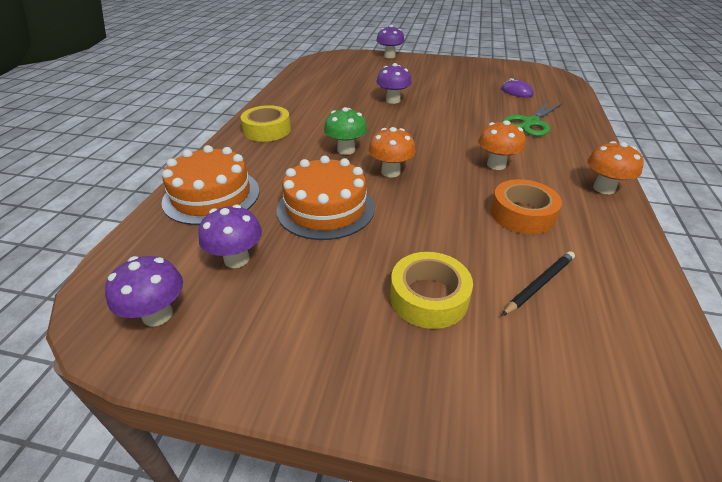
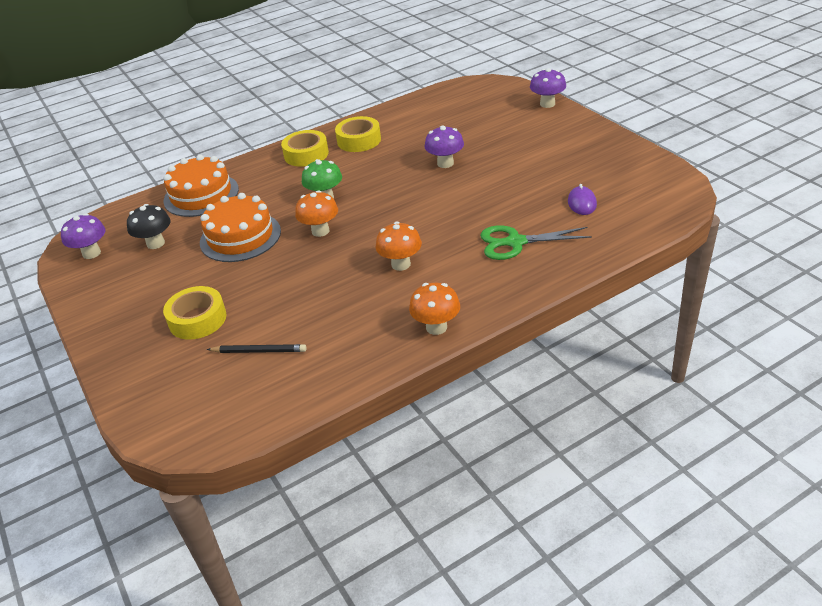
camera: 50 degrees right, 0 degrees up
(236, 259) = (155, 243): purple mushroom -> black mushroom
(297, 108) = (359, 140): none -> yellow tape
(522, 214) = (338, 309): orange tape -> none

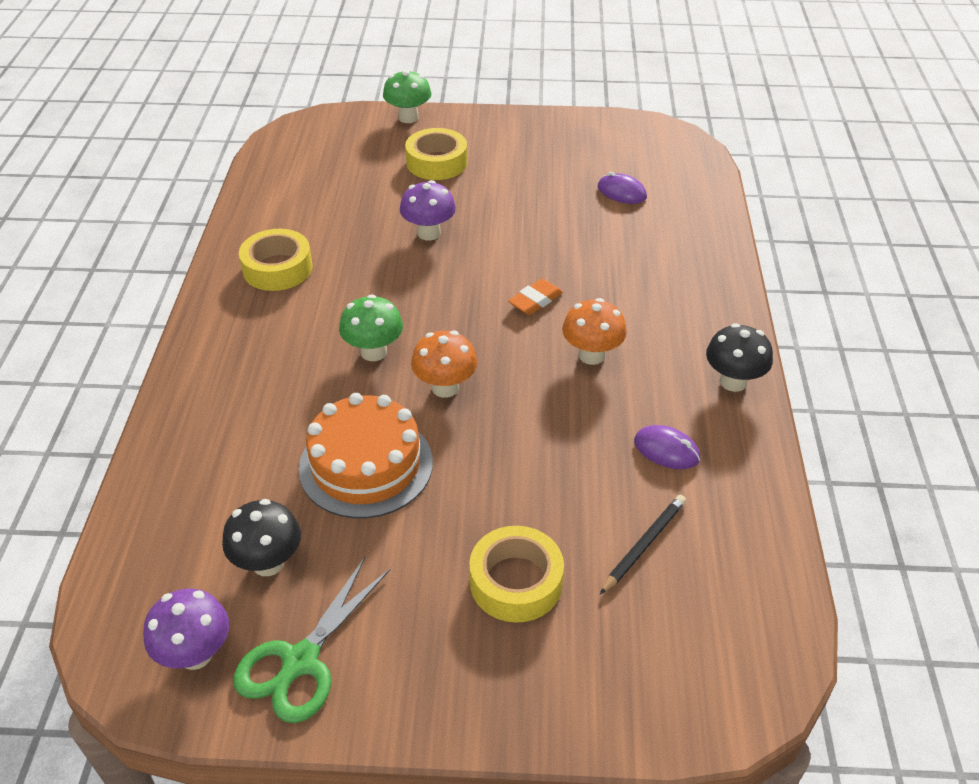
camera: 60 degrees left, 5 degrees up
(201, 195) = (199, 464): orange cake -> none
(306, 154) = (243, 324): yellow tape -> yellow tape (436, 162)
(345, 327) = (666, 450): none -> purple mouse
(428, 224) = (535, 301): none -> orange eraser
(436, 327) = (733, 381): orange mushroom -> black mushroom
(515, 242) = (641, 262): green scissors -> green scissors (300, 662)
(547, 104) = (408, 117): purple mushroom -> green mushroom

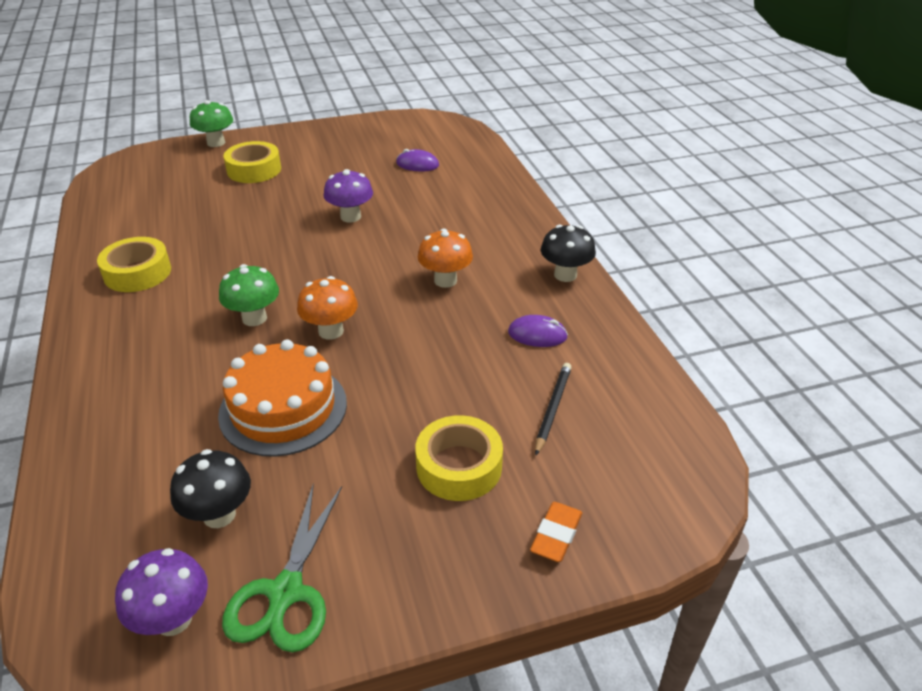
camera: 20 degrees left, 5 degrees down
(429, 233) = (268, 221): purple mushroom -> purple mushroom (350, 217)
(535, 301) = (381, 251): orange eraser -> orange eraser (556, 535)

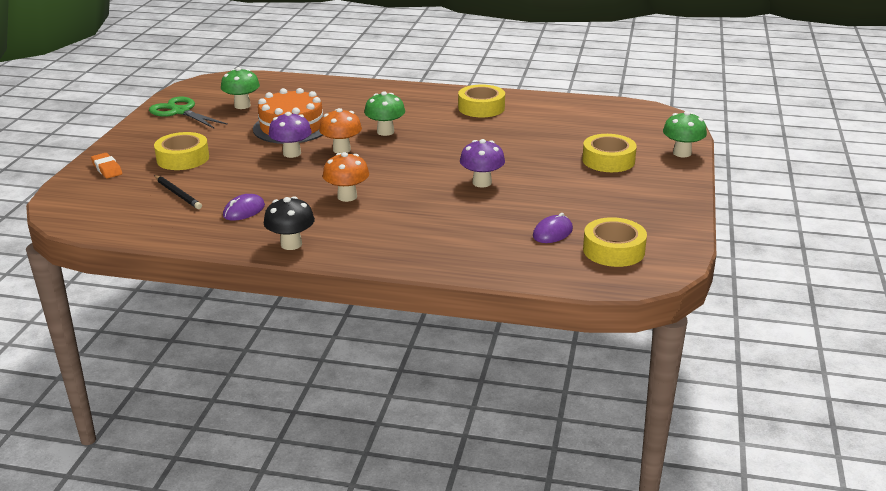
camera: 120 degrees right, 10 degrees down
(173, 619) = (203, 93): purple mushroom -> purple mushroom (292, 153)
(219, 515) = (242, 106): black mushroom -> green mushroom
(422, 138) = (613, 250): none -> yellow tape

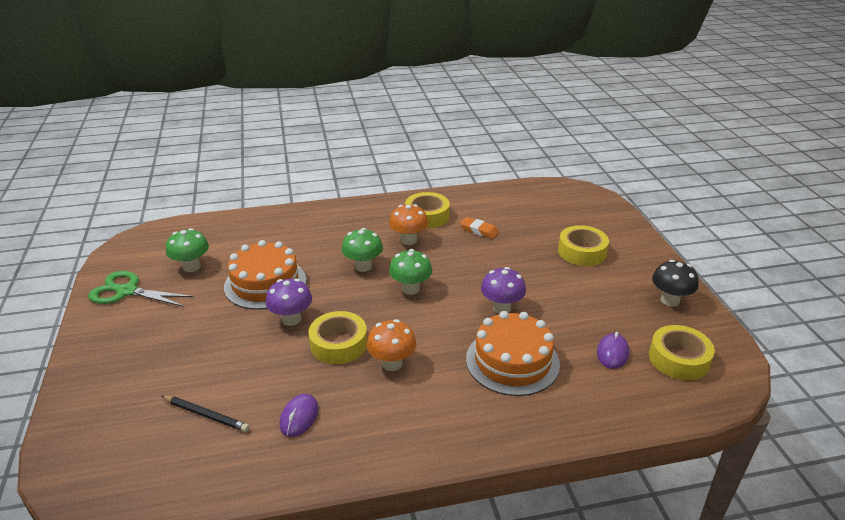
camera: 25 degrees left, 5 degrees up
(107, 169) = (93, 400): orange eraser -> orange eraser (479, 230)
(183, 158) = (175, 359): yellow tape -> yellow tape (338, 344)
(291, 244) = (386, 451): black mushroom -> black mushroom (670, 300)
(341, 150) = (338, 300): orange mushroom -> orange mushroom (408, 240)
(452, 218) = (512, 361): none -> orange cake
(682, 153) = (629, 229): green mushroom -> green mushroom (410, 289)

